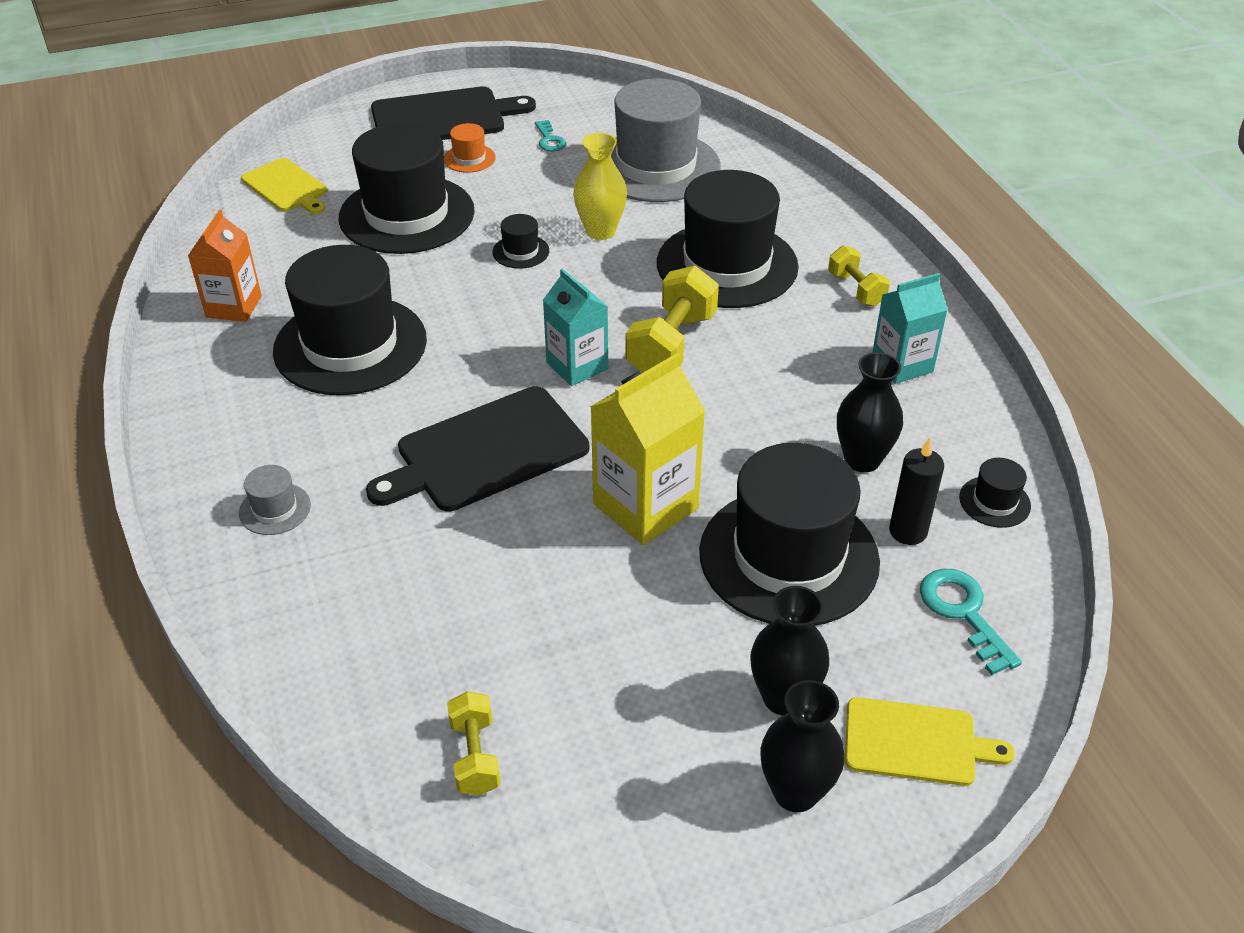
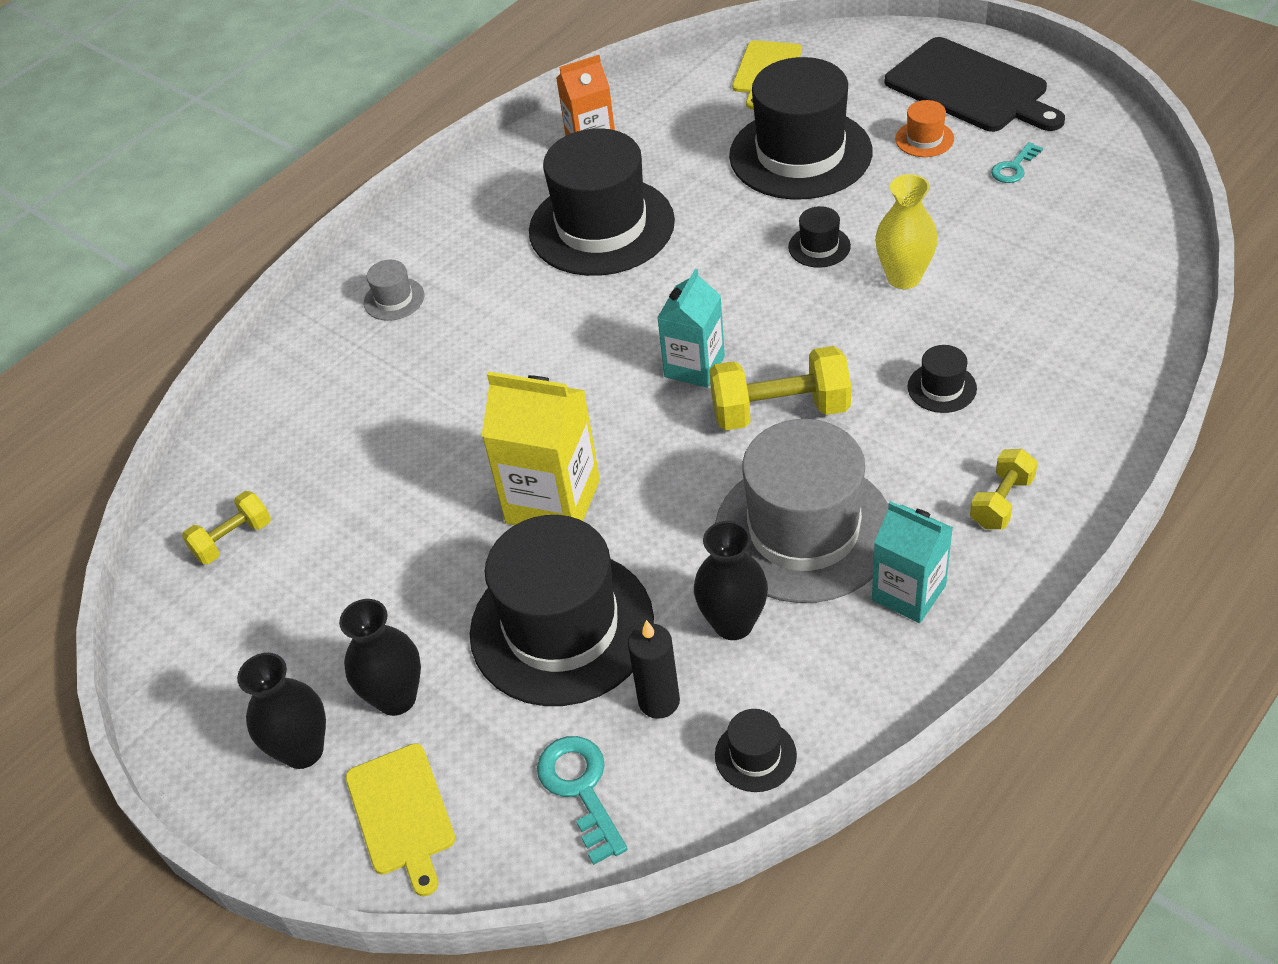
camera: 65 degrees right, 5 degrees up
(486, 452) = (541, 372): black cutting board -> none
(656, 166) = (1053, 257): grey hat -> grey hat (804, 530)
(727, 265) = (942, 388): black hat -> black hat, size x0.41
(963, 613) = (580, 788): turquoise key -> turquoise key turned 60 degrees counterclockwise

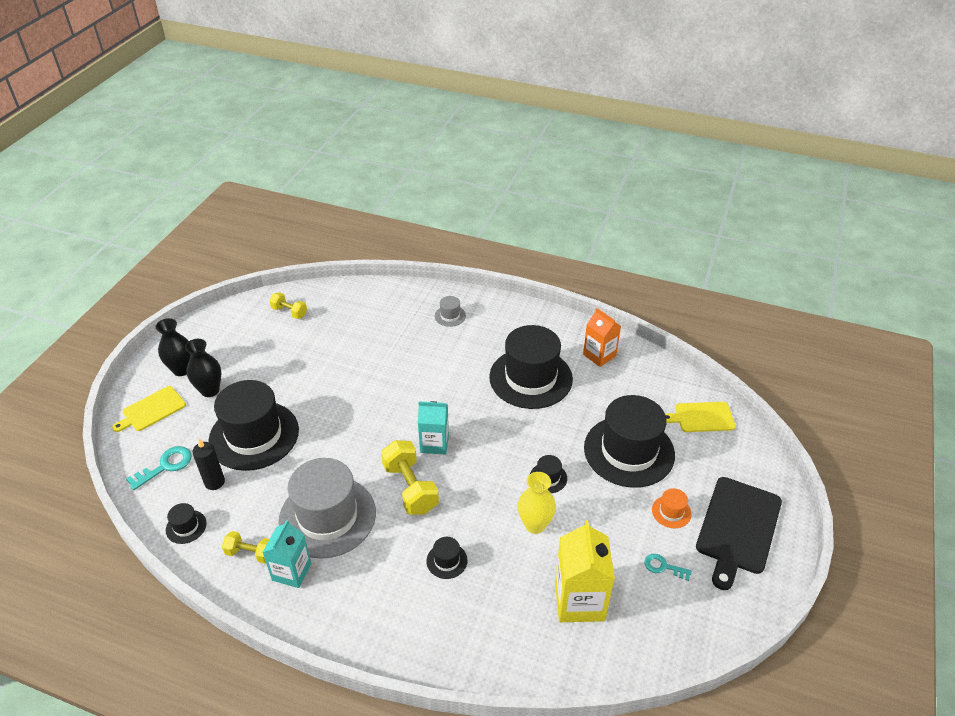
camera: 65 degrees right, 5 degrees down
(553, 501) = (329, 411): yellow carton -> yellow carton (579, 601)
(733, 623) = (263, 500): black vase -> none
(1001, 502) = (363, 605): yellow dumbbell -> yellow dumbbell (250, 553)

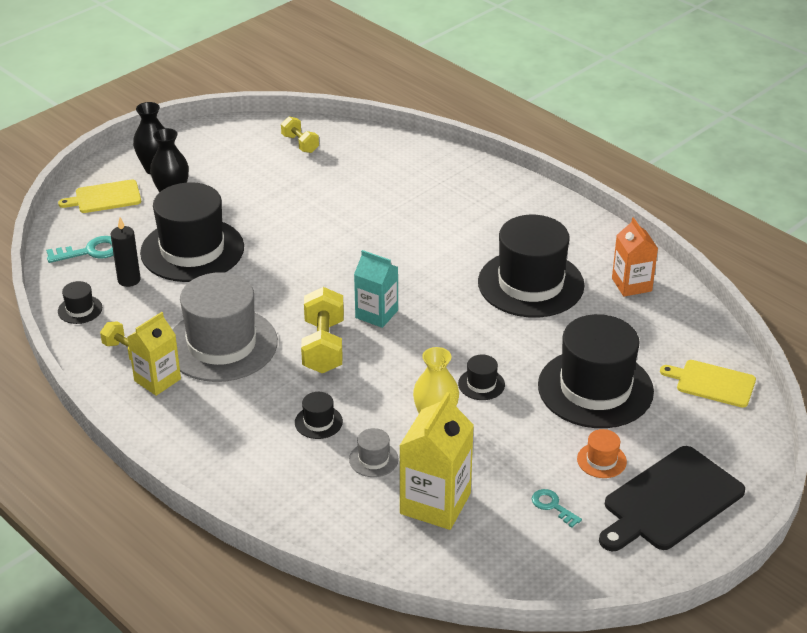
camera: 25 degrees right, 5 degrees down
(291, 571) = (157, 380): turquoise carton -> yellow carton
(450, 316) = (479, 196): grey hat -> grey hat (373, 459)

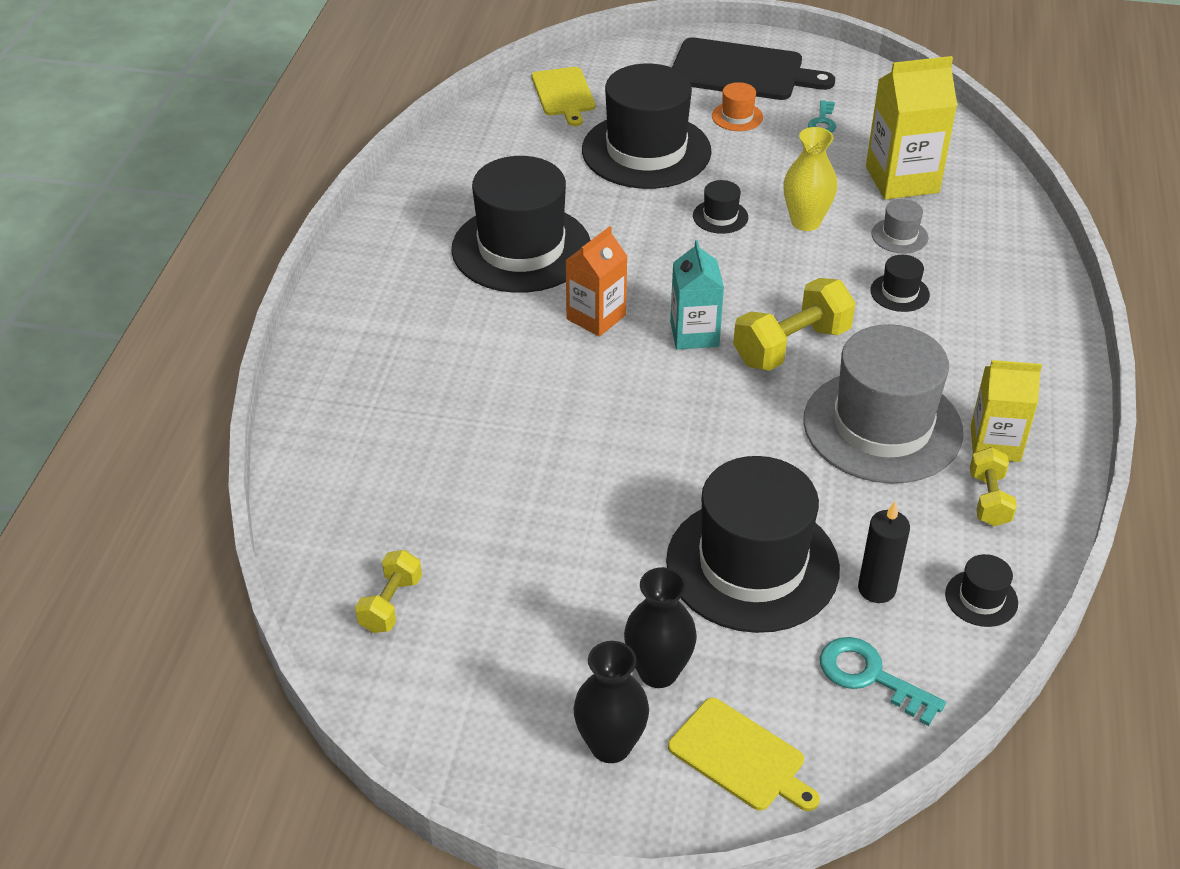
camera: 125 degrees left, 5 degrees up
(631, 285) = (453, 184): orange carton -> orange carton (596, 317)

